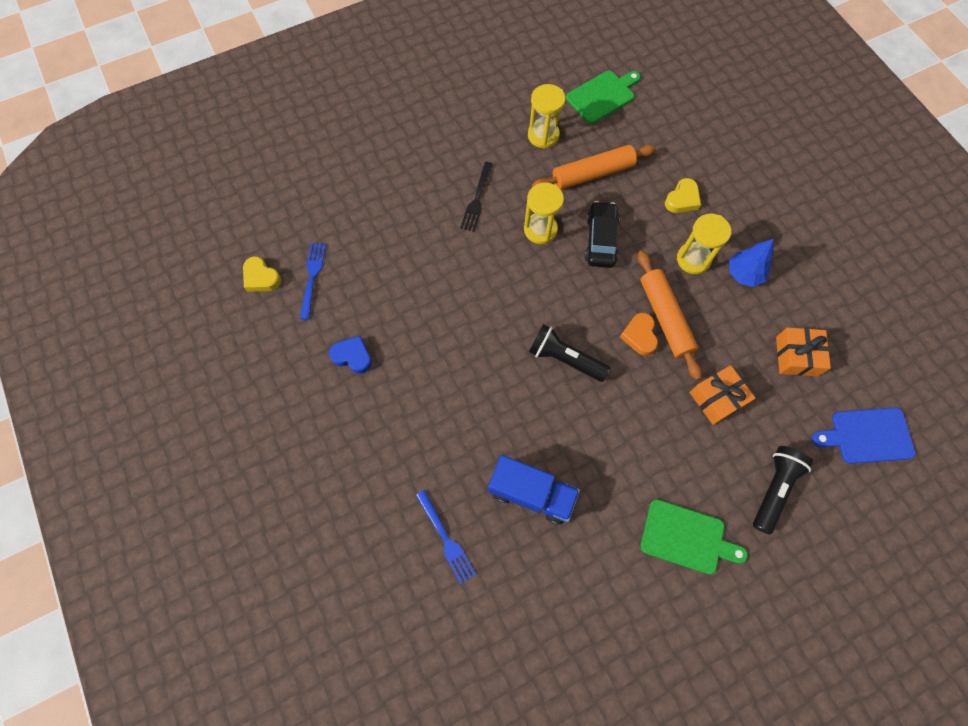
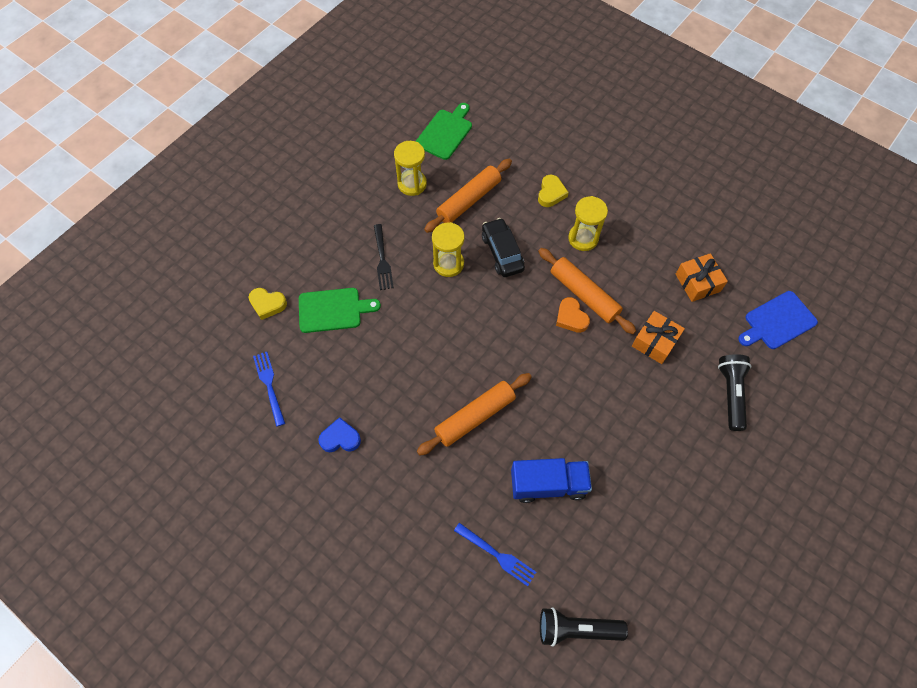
camera: 25 degrees left, 5 degrees down
(261, 277) = (222, 405): yellow heart -> yellow heart (267, 304)
(491, 393) = (475, 417): none -> orange rolling pin
(564, 359) = (520, 362): black flashlight -> black flashlight (576, 629)
(686, 538) = (685, 462): green cutting board -> green cutting board (333, 310)
(744, 274) = (627, 234): blue tree -> none

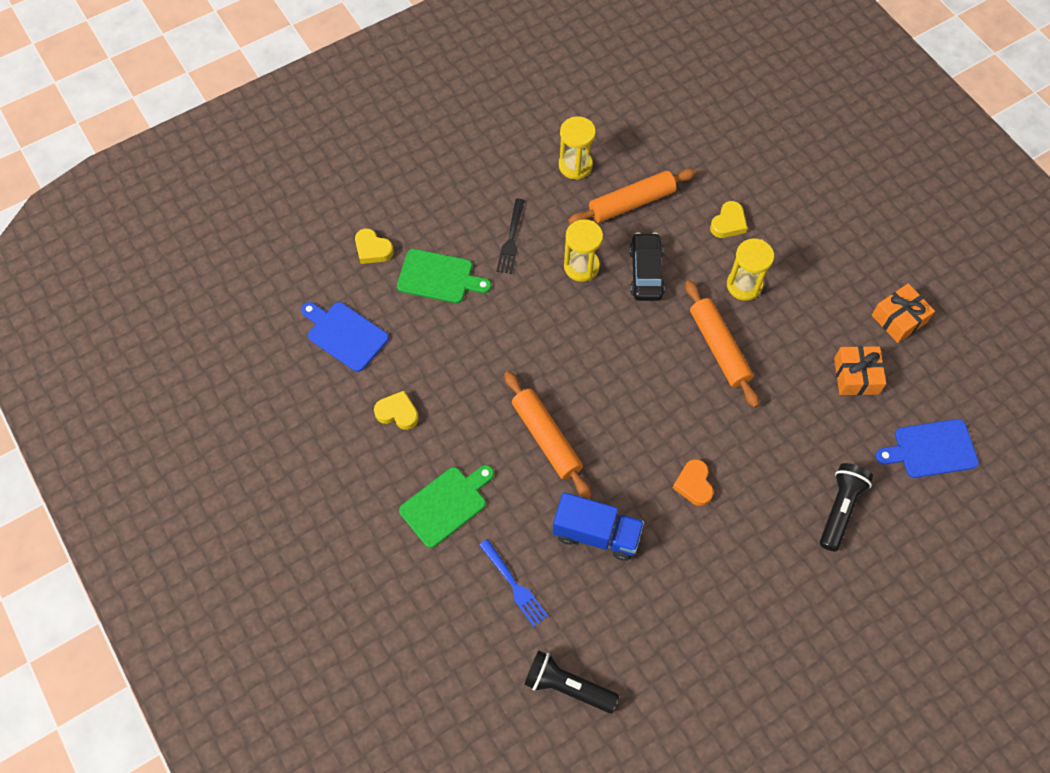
camera: 20 degrees right, 0 degrees up
(269, 385) = (345, 334): blue fork -> blue cutting board
(340, 438) = (397, 413): blue heart -> yellow heart
(445, 132) = (635, 118): green cutting board -> green cutting board (446, 504)
(475, 417) = (546, 438): orange rolling pin -> orange rolling pin turned 75 degrees clockwise
(571, 317) = (694, 368): orange heart -> orange heart (694, 484)
(655, 342) = (778, 425): orange gift -> orange gift (899, 319)

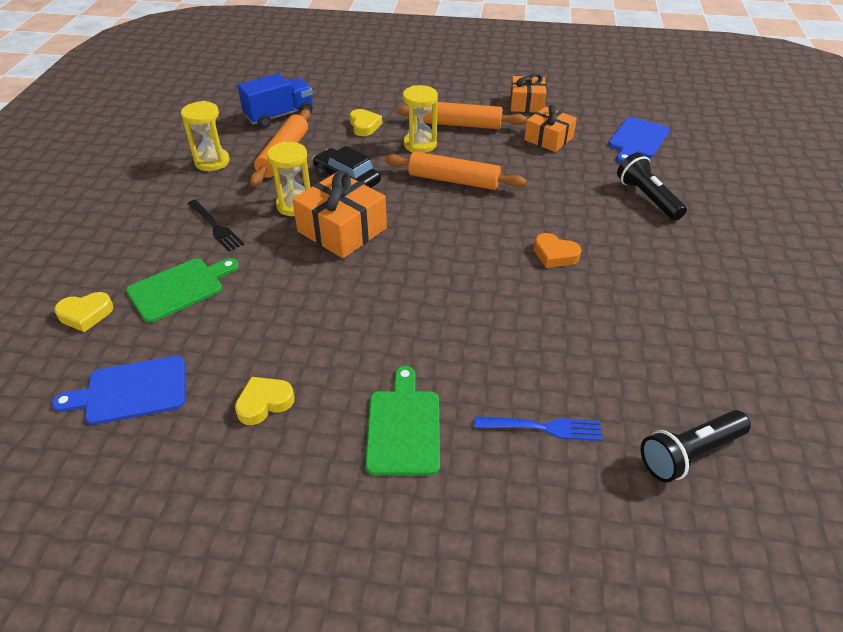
camera: 50 degrees left, 20 degrees down
(546, 438) = (417, 313): orange rolling pin -> orange rolling pin (460, 124)
(585, 321) = (342, 230): none -> orange gift
(596, 534) = (544, 337): blue truck -> blue truck (279, 116)

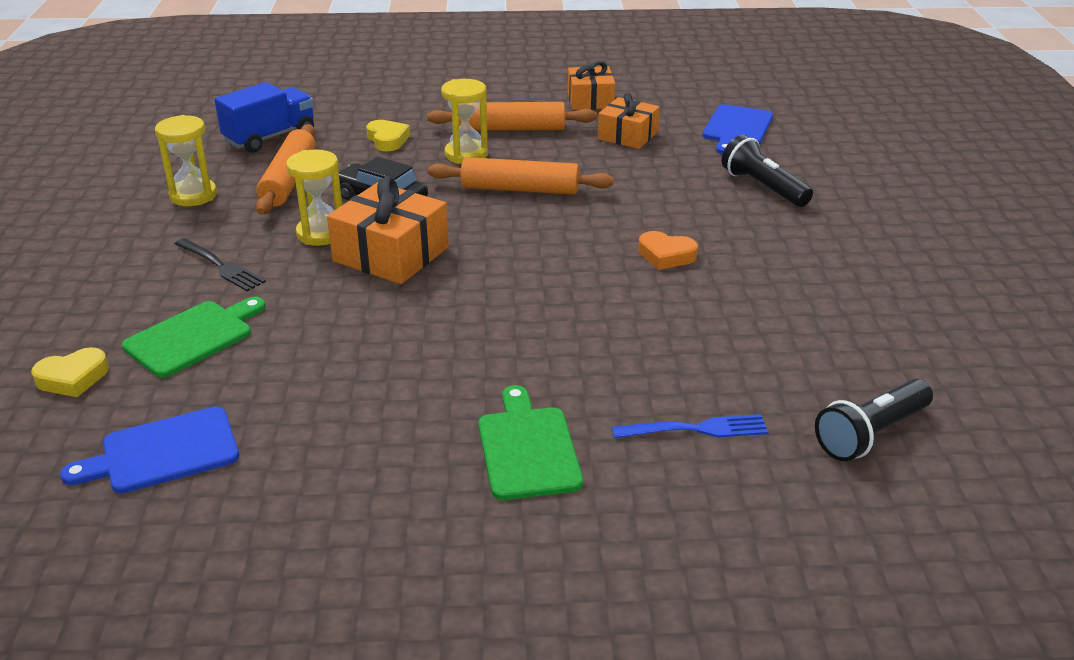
camera: 10 degrees left, 10 degrees down
(264, 403) = (344, 444): yellow heart -> none

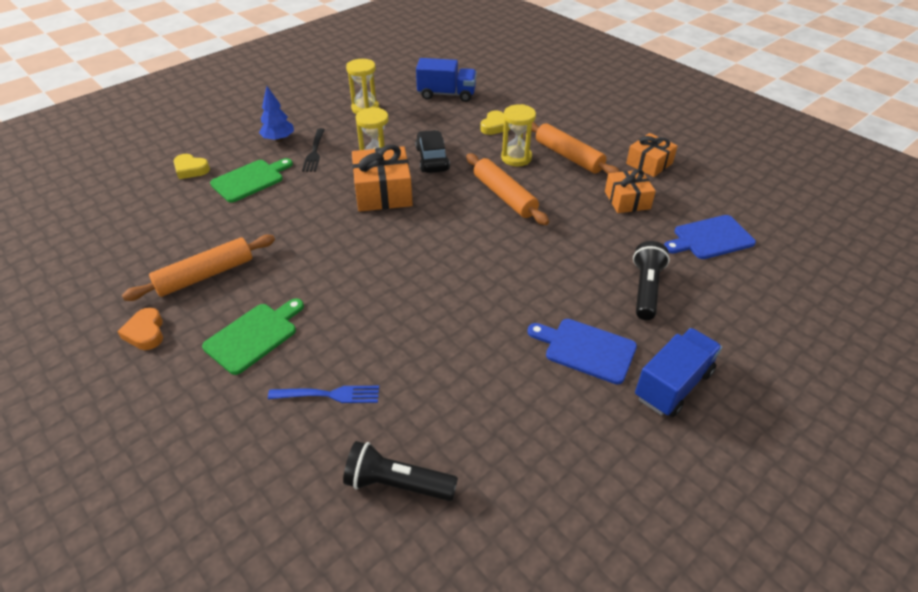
camera: 50 degrees right, 10 degrees up
(138, 281) = (278, 139): none -> blue tree
(163, 452) = (159, 224): blue cutting board -> blue cutting board (586, 349)
(193, 337) = (250, 180): green cutting board -> green cutting board turned 45 degrees counterclockwise
(288, 180) = (414, 123): orange rolling pin -> orange rolling pin (205, 275)
(666, 255) = (503, 289): orange heart -> orange heart (145, 332)
(696, 429) = (329, 395): blue fork -> blue fork turned 45 degrees counterclockwise
(895, 233) = (673, 385): none -> blue truck

